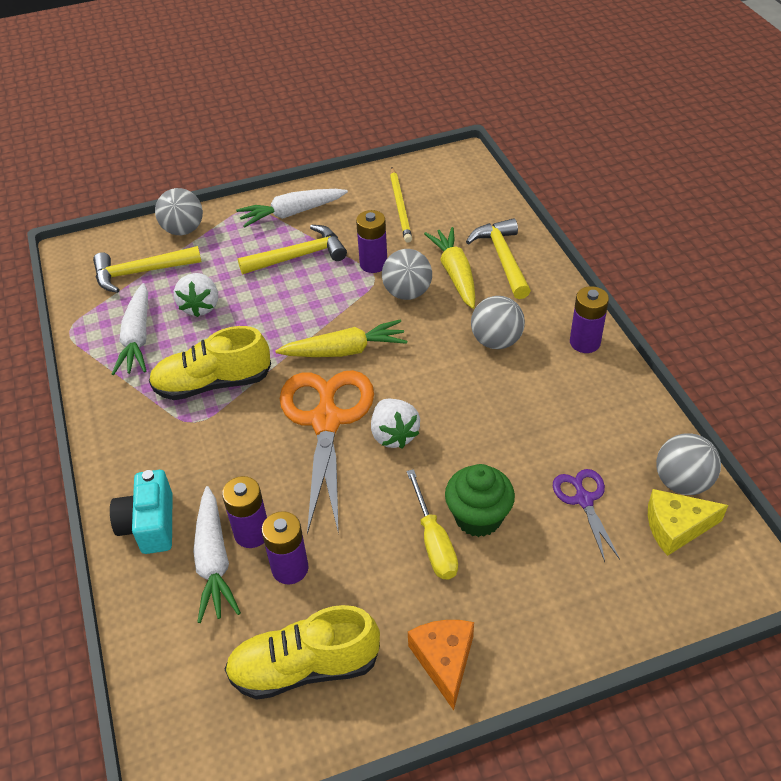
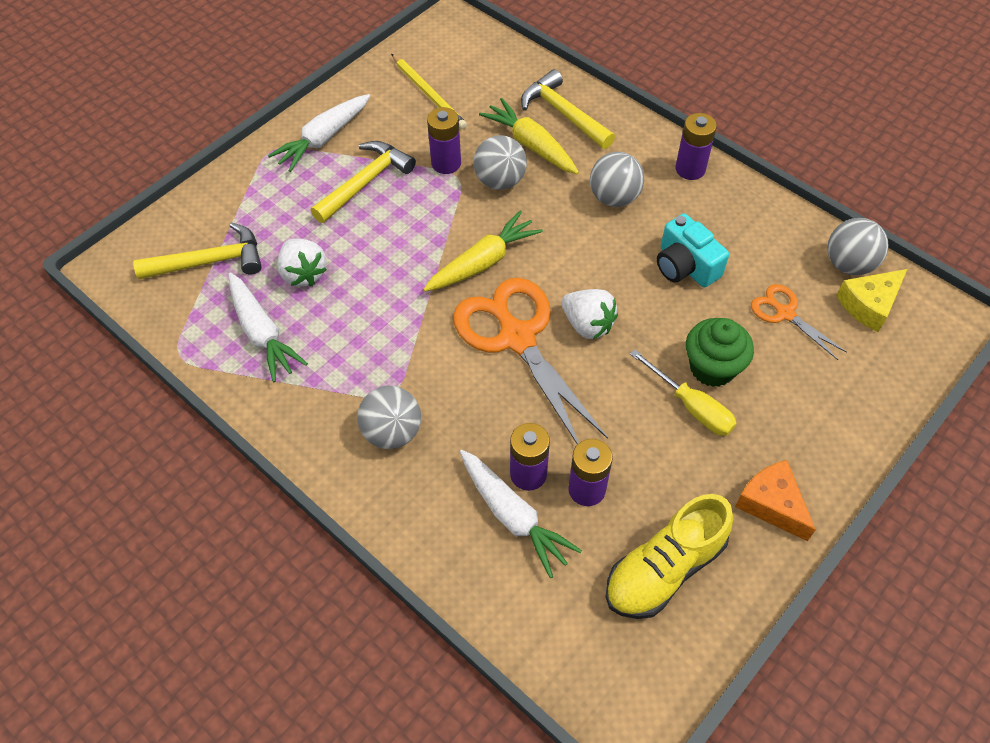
camera: 30 degrees left, 10 degrees up
(141, 272) = (209, 261): yellow hammer -> yellow hammer turned 150 degrees counterclockwise
(150, 524) = (425, 512): turquoise camera -> turquoise camera (685, 266)
(183, 230) = (219, 198): grey ball -> grey ball (392, 432)
(212, 383) = (378, 347): yellow shoe -> none
(583, 499) = (784, 313): purple scissors -> orange scissors

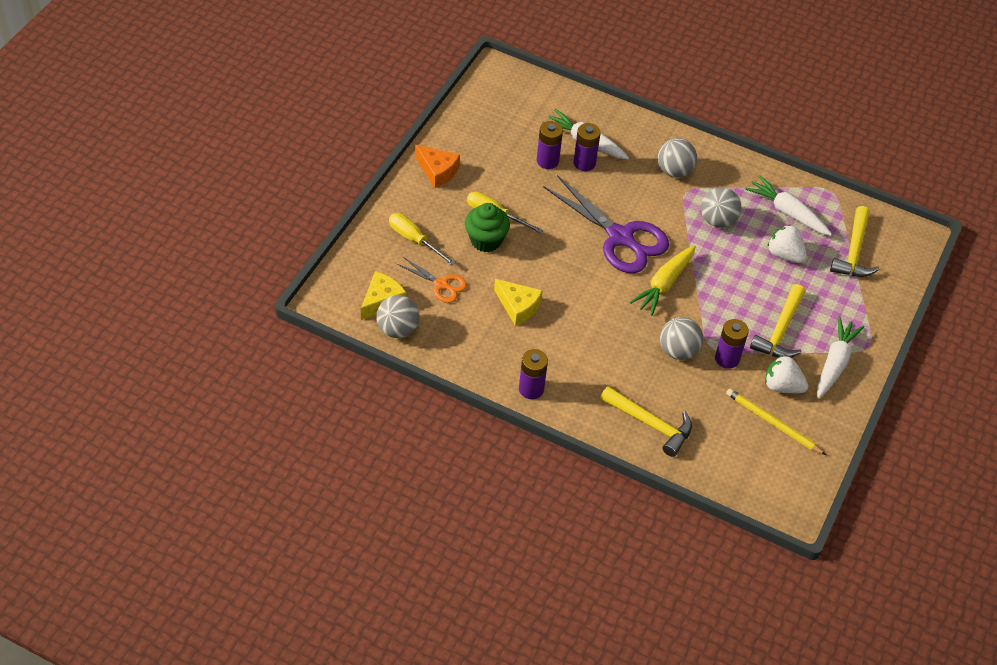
camera: 160 degrees right, 5 degrees down
(209, 261) = (854, 251): yellow hammer -> yellow hammer turned 45 degrees counterclockwise
(517, 337) = (620, 237): orange scissors -> purple scissors
(531, 145) = (666, 388): yellow carrot -> none
(587, 324) = (576, 254): white strawberry -> white strawberry (782, 386)
(614, 197) = (585, 352): grey ball -> grey ball (717, 220)
(664, 569) = (494, 131): yellow shoe -> none
(685, 266) = (518, 307): turquoise camera -> yellow cheese
(818, 387) = (414, 240): none -> yellow screwdriver

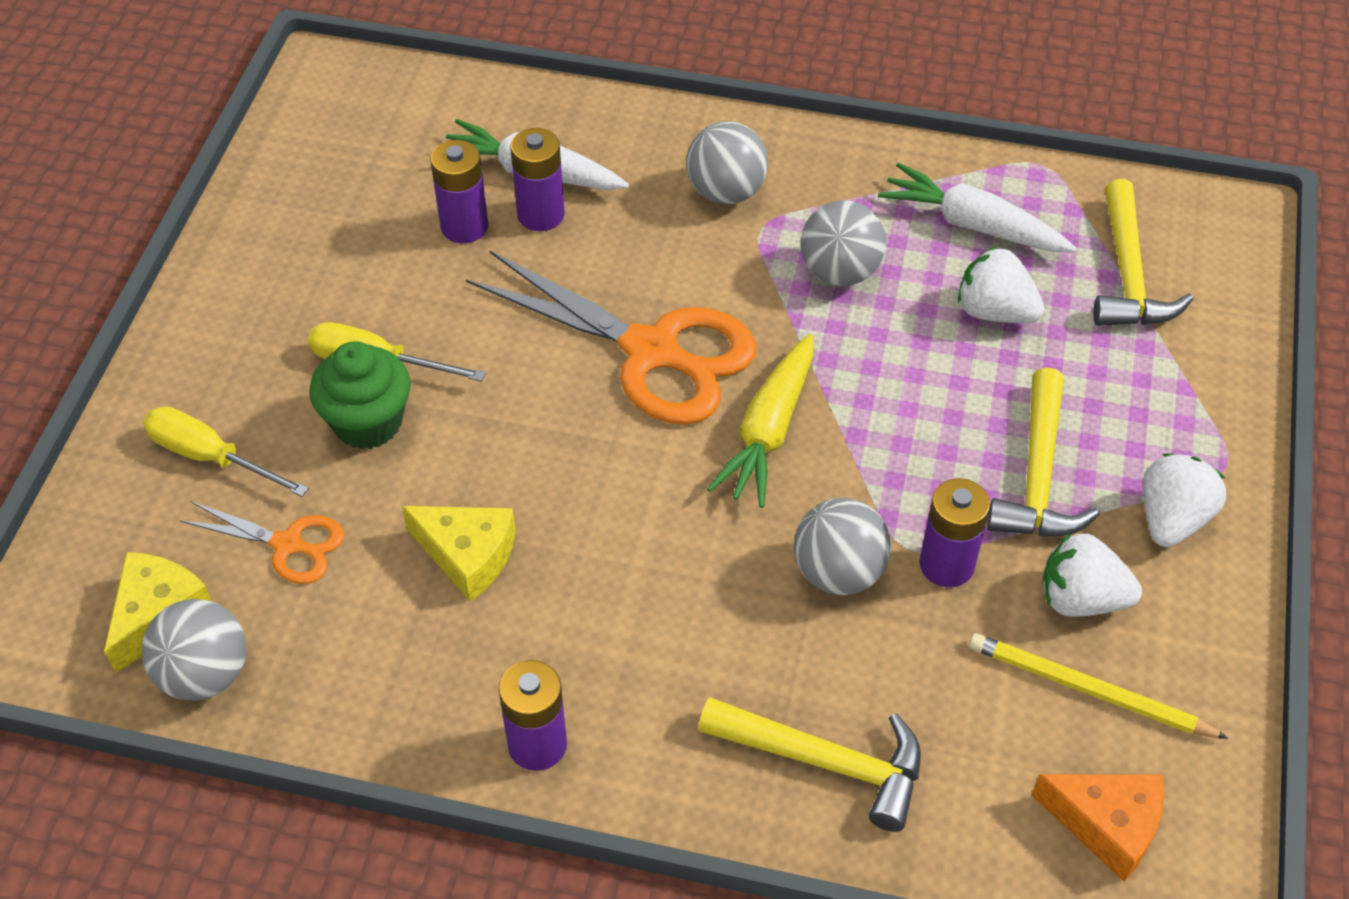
camera: 10 degrees left, 0 degrees up
(437, 171) = (237, 297): orange cheese -> orange cheese (1106, 825)
(620, 237) = (652, 351): purple scissors -> orange scissors
(835, 363) = (1172, 519): white carrot -> white strawberry

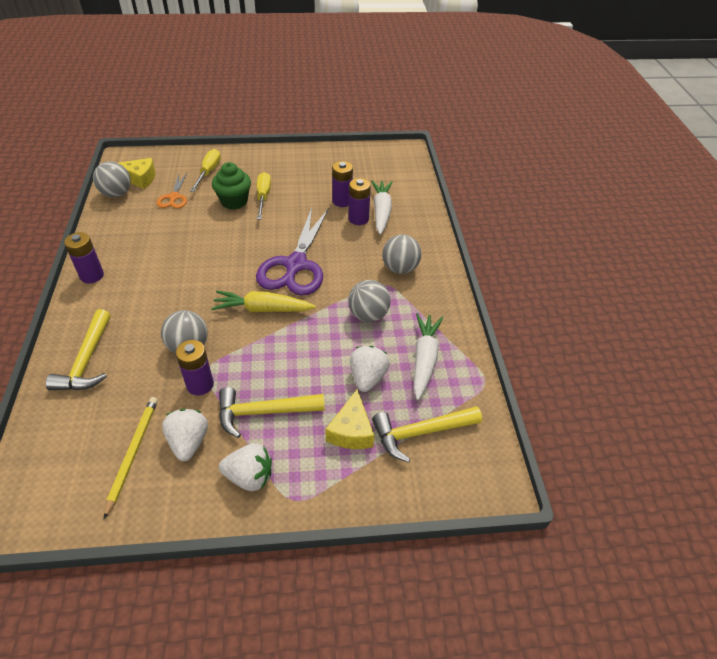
camera: 70 degrees right, 5 degrees down
(467, 555) = (177, 239): yellow cheese -> yellow cheese (351, 431)
(652, 351) = (295, 265): orange scissors -> purple scissors
(1106, 825) = (54, 472): orange cheese -> none

